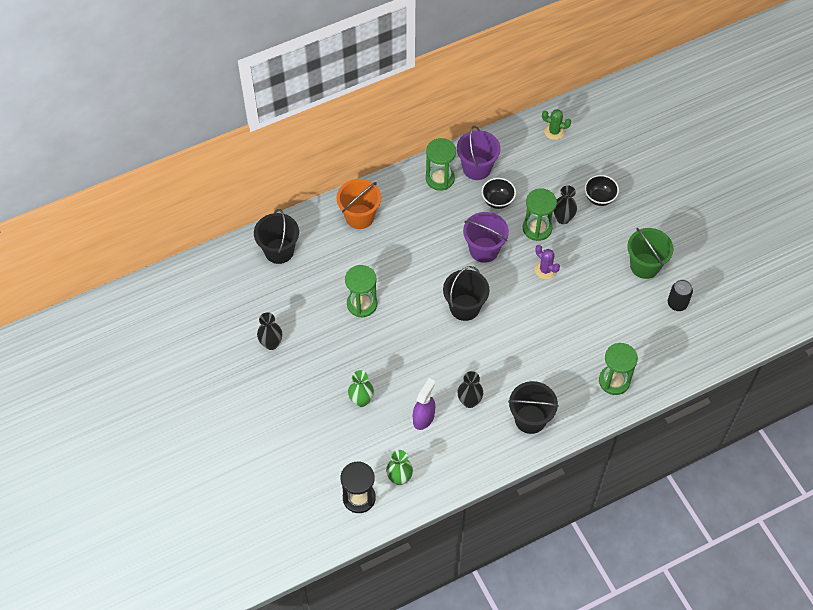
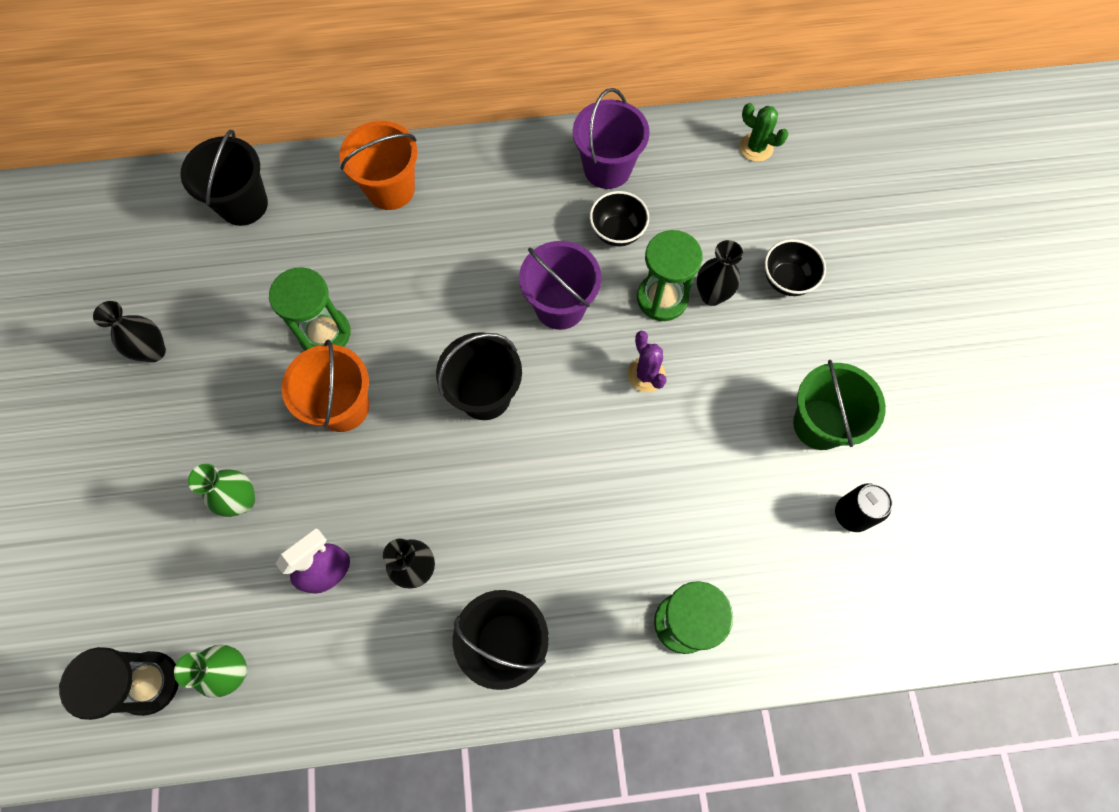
camera: 20 degrees right, 10 degrees up
(391, 337) = (342, 406): none -> orange bucket
(440, 178) = (542, 167): green hourglass -> none

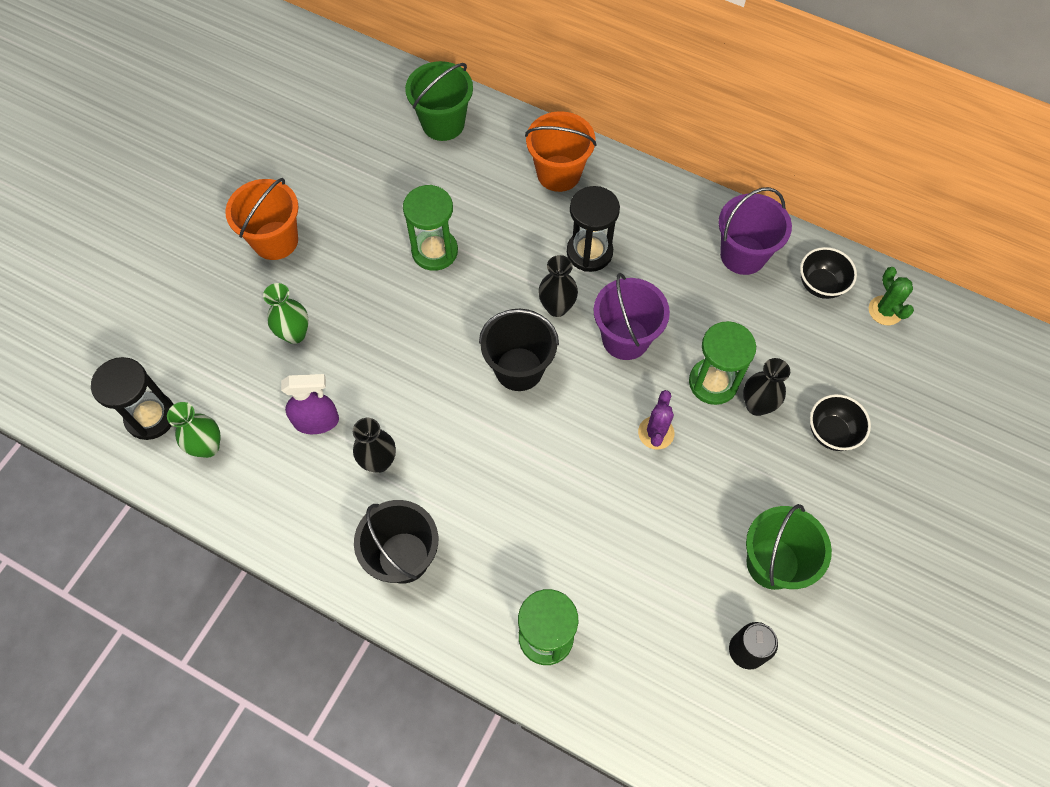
camera: 35 degrees right, 5 degrees down
(154, 351) = (309, 192): black vase -> black vase (557, 307)
(243, 204) = (443, 123): black bucket -> green bucket
(342, 406) = (410, 312): orange bucket -> orange bucket (275, 240)
(471, 246) = (589, 252): none -> black hourglass
(617, 232) = (714, 309): black bowl -> black bowl (820, 285)

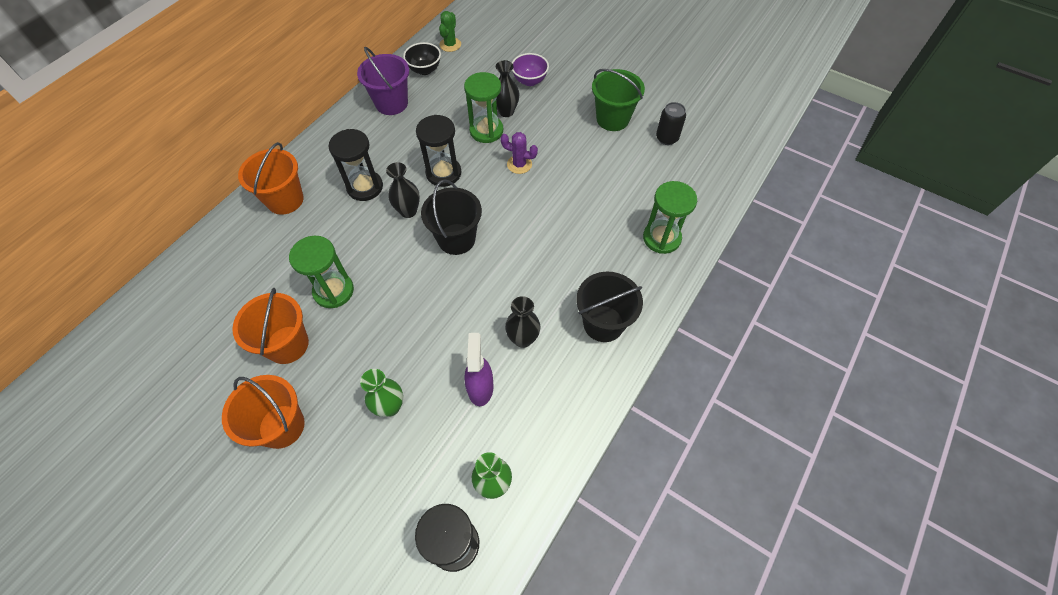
camera: 85 degrees left, 5 degrees down
(366, 223) = (287, 344): none -> orange bucket
(443, 123) = (200, 278): green bucket -> none
(625, 338) = (443, 173): purple bucket -> black hourglass
(831, 432) = (529, 81): black bowl -> purple bowl
(885, 310) = (450, 45): green cactus -> green cactus turned 60 degrees counterclockwise

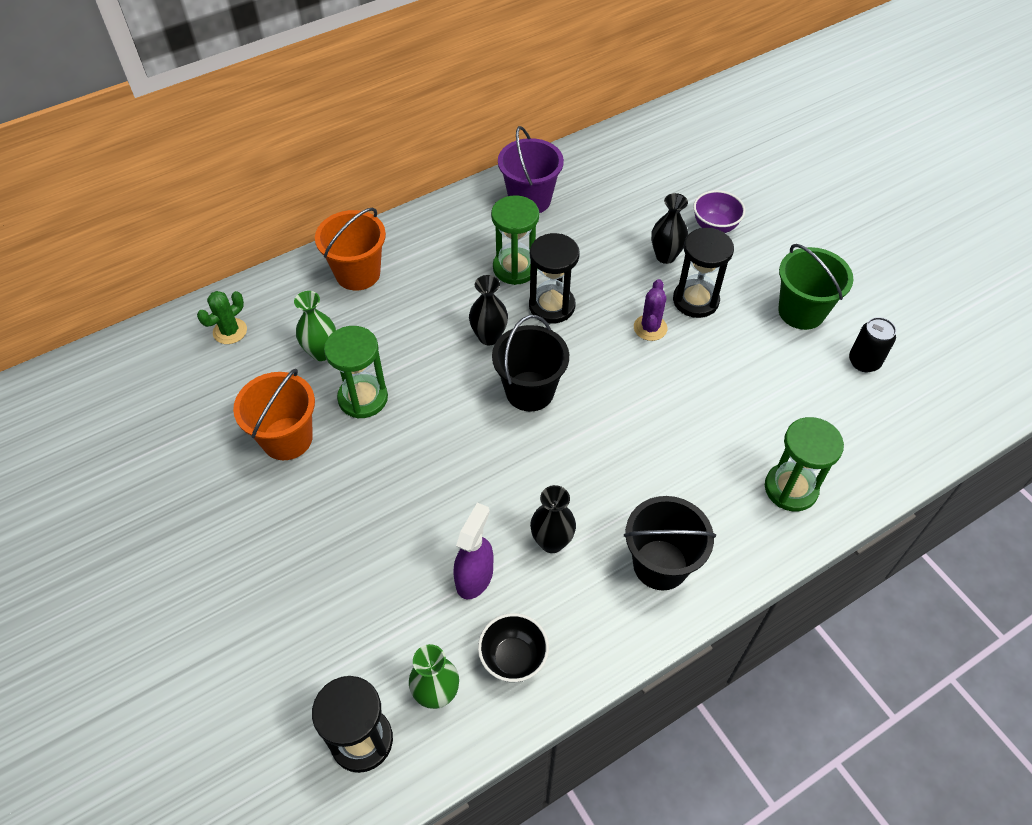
camera: 25 degrees right, 5 degrees down
(281, 426) = (241, 526): orange bucket -> none
(365, 187) = (452, 290): black hourglass -> black hourglass (695, 300)
(390, 406) = (364, 555): green vase -> green vase (321, 352)
(425, 70) = (589, 171): black bowl -> black bowl (513, 658)
(450, 45) = (635, 149): green cactus -> green cactus (230, 331)
(486, 131) = (629, 272): green hourglass -> green hourglass (515, 268)
(519, 164) = (650, 328): purple cactus -> purple cactus turned 60 degrees clockwise

